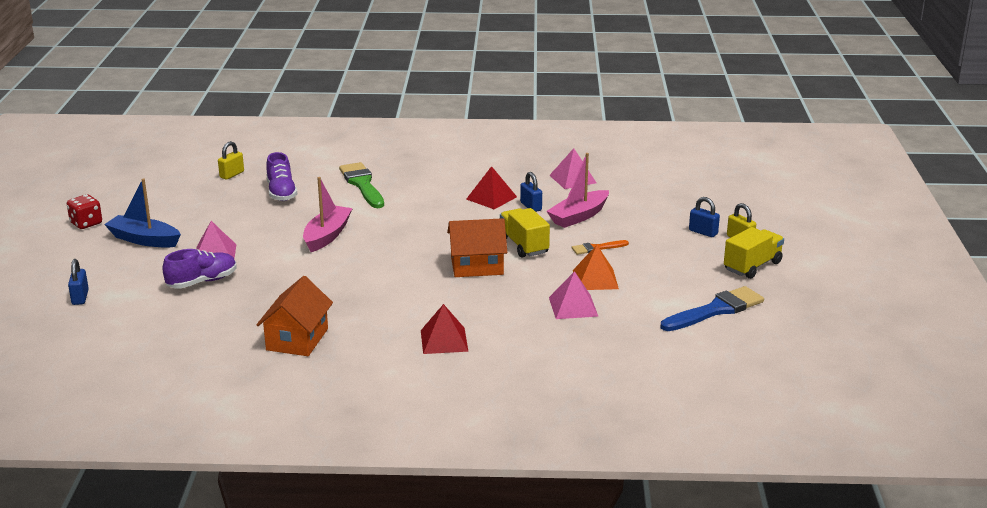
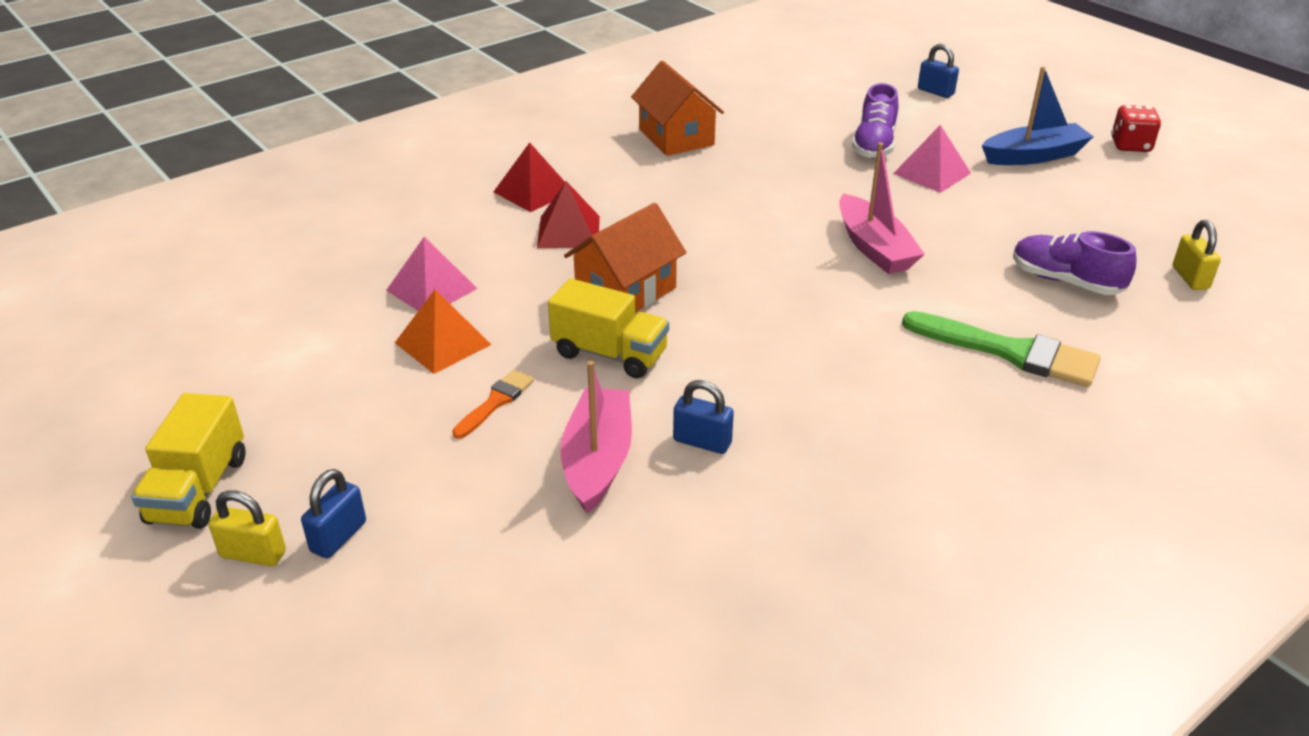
camera: 140 degrees right, 10 degrees up
(491, 198) = (789, 428): red pyramid -> red pyramid (569, 231)
(572, 179) = (726, 566): pink pyramid -> none
(703, 232) = (338, 537): blue padlock -> blue padlock turned 60 degrees counterclockwise
(716, 310) = (222, 369): blue brush -> none

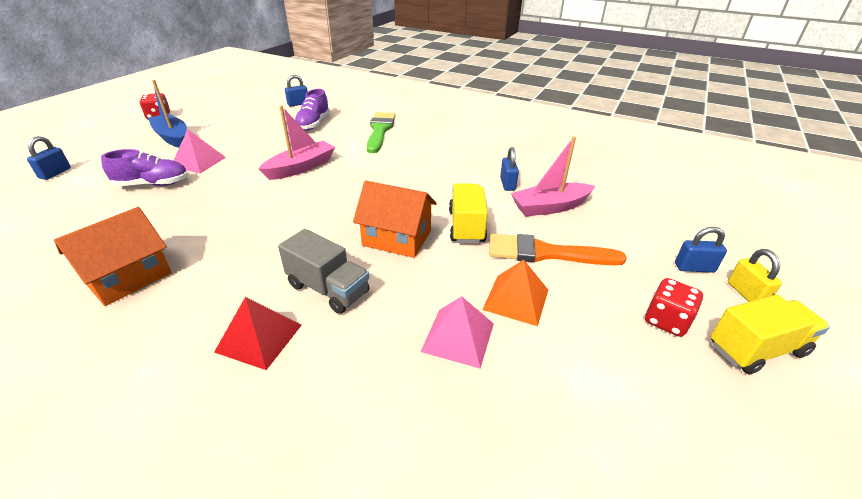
camera: 115 degrees left, 0 degrees up
(302, 442) = (666, 321): none -> red dice
(495, 402) = (546, 253): orange brush -> orange brush, size x1.87
(569, 231) = (328, 289): red pyramid -> grey truck
(1190, 278) = (298, 104): yellow padlock -> blue padlock

